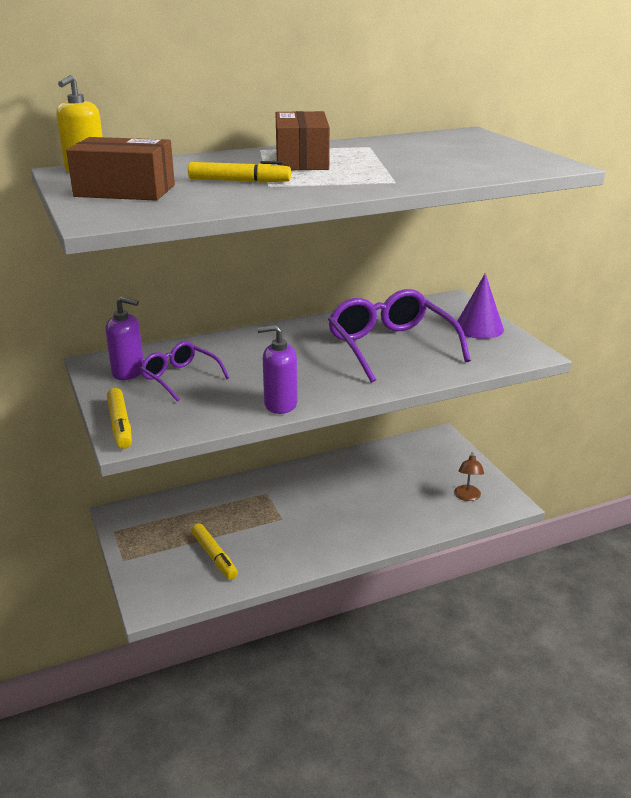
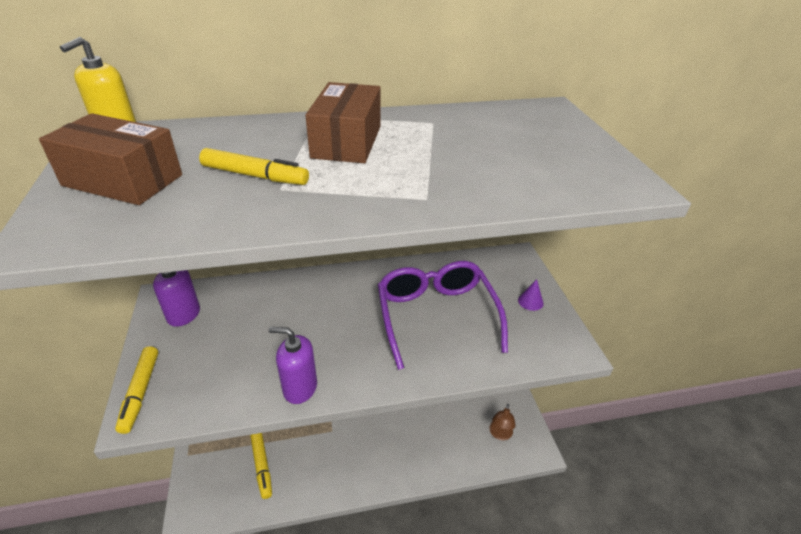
camera: 10 degrees right, 10 degrees up
(180, 377) = (225, 330): purple glasses -> none
(479, 328) = (530, 301): purple cone -> purple cone, size x0.53

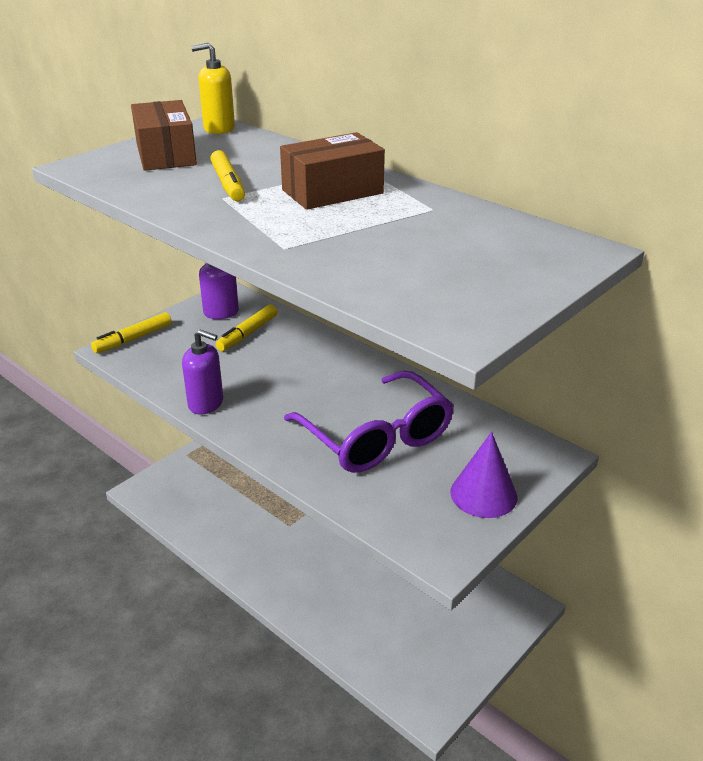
camera: 55 degrees right, 5 degrees down
(262, 465) = (214, 502): yellow marker -> yellow marker (248, 333)
(300, 388) = (206, 403): purple soap dispenser -> purple soap dispenser turned 135 degrees clockwise
(436, 316) = (377, 437): purple glasses -> purple glasses turned 105 degrees clockwise
(500, 434) = (415, 663): brown lamp -> none
(530, 301) = (483, 494): purple cone -> purple cone, size x1.88

